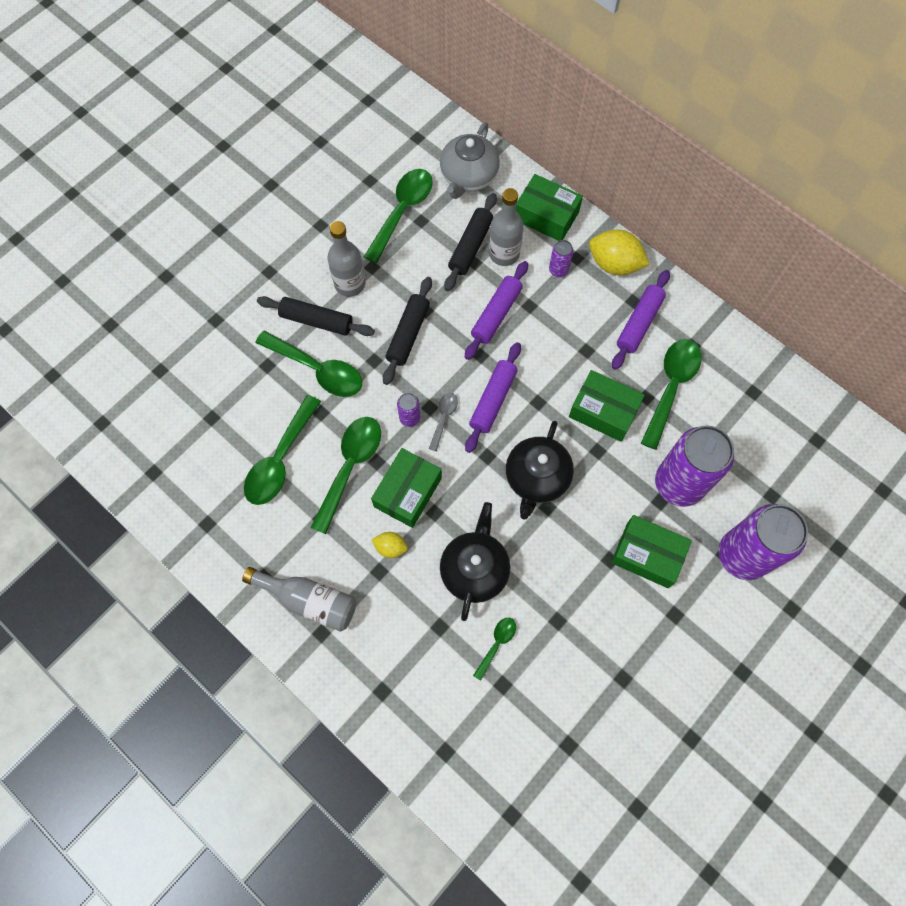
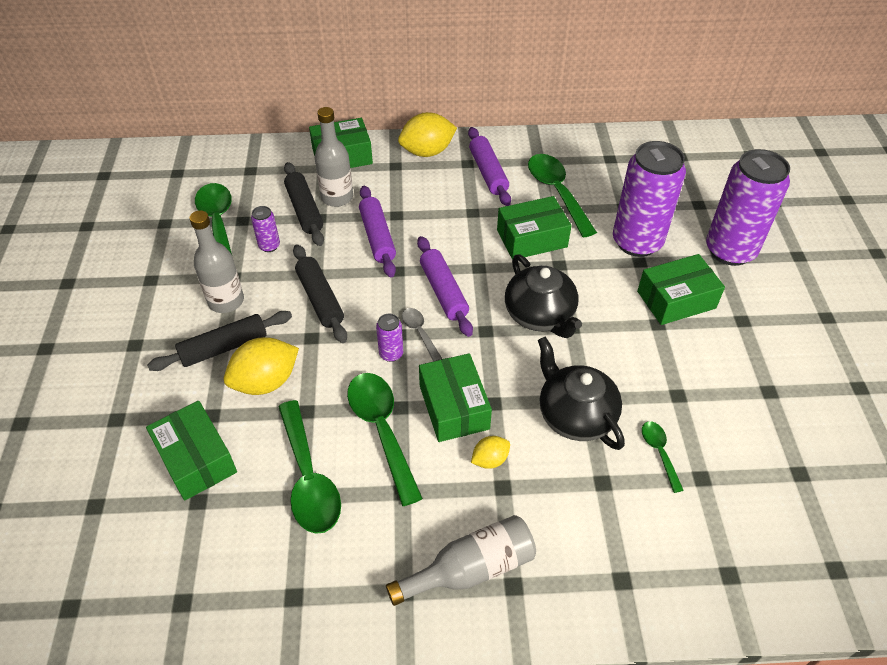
camera: 45 degrees left, 20 degrees down
(234, 389) = (196, 459): none -> green box
(317, 369) = (266, 382): green spoon -> yellow lemon
(468, 176) = (250, 170): grey teapot -> none
(558, 270) = (391, 180): purple can -> purple can (269, 246)

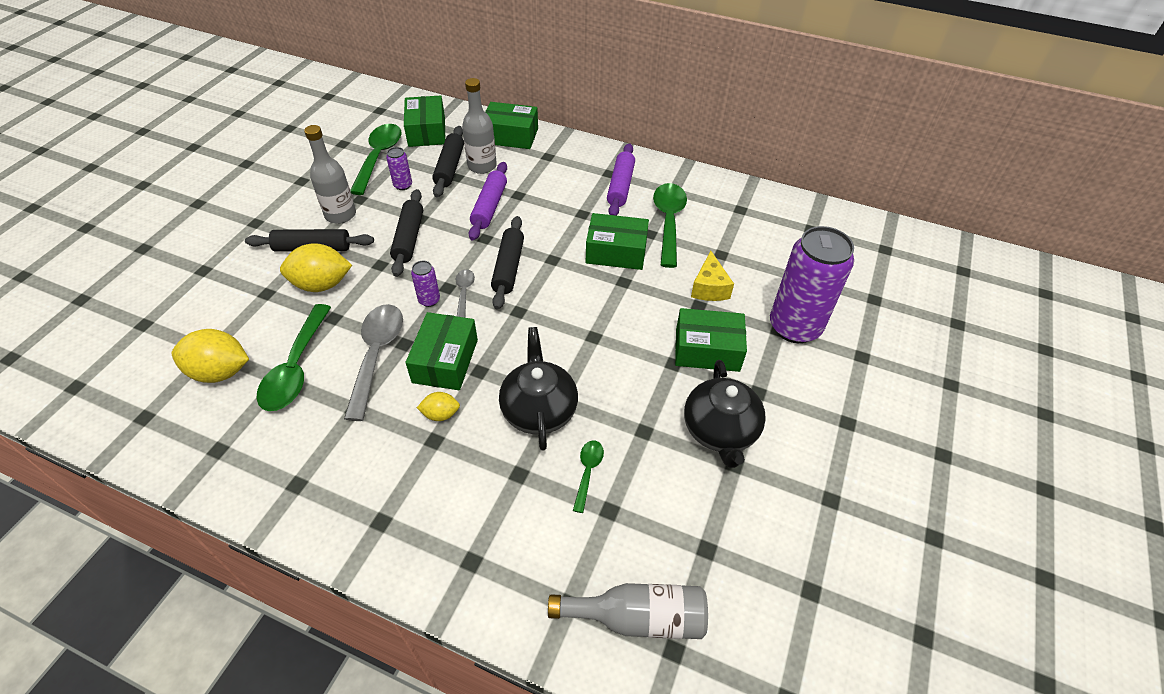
camera: 25 degrees right, 0 degrees up
(196, 459) = (232, 320): green box -> green box (427, 131)
(382, 430) = (376, 355): green spoon -> grey spoon
(427, 152) = (582, 154): yellow lemon -> yellow lemon (220, 372)
(443, 291) = (508, 268): purple rolling pin -> black rolling pin
(470, 569) = (358, 492): grey bottle -> grey bottle (637, 617)
(540, 315) = (574, 316): black teapot -> black teapot (720, 431)
(637, 242) = (709, 288): purple can -> yellow cheese

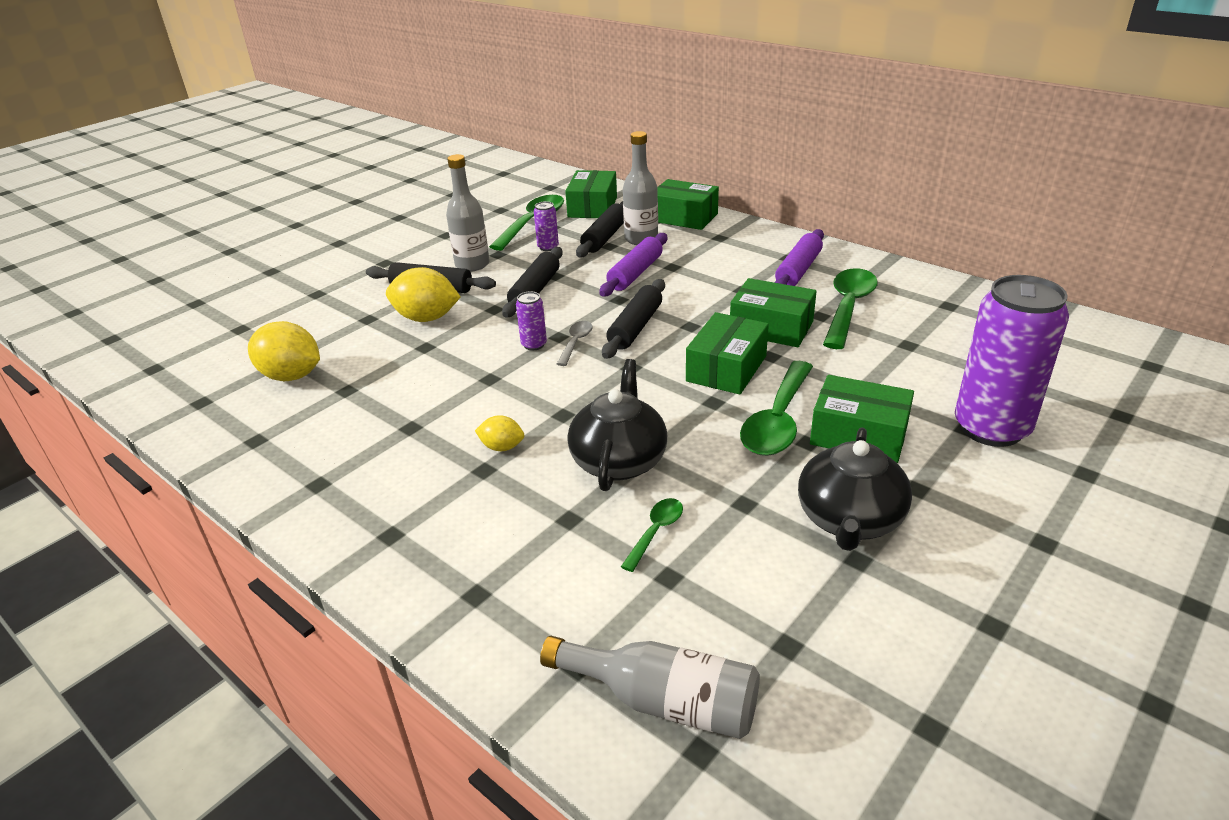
camera: 20 degrees right, 15 degrees down
(296, 368) = (367, 383): green spoon -> green spoon (777, 420)
(376, 355) = (455, 384): grey spoon -> none
(445, 361) = (528, 400): green box -> green box (726, 368)
(709, 288) = (882, 374): yellow cheese -> none

